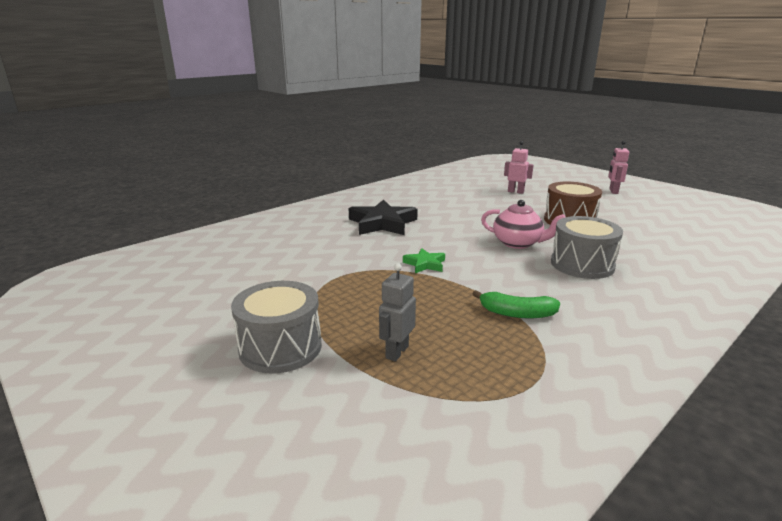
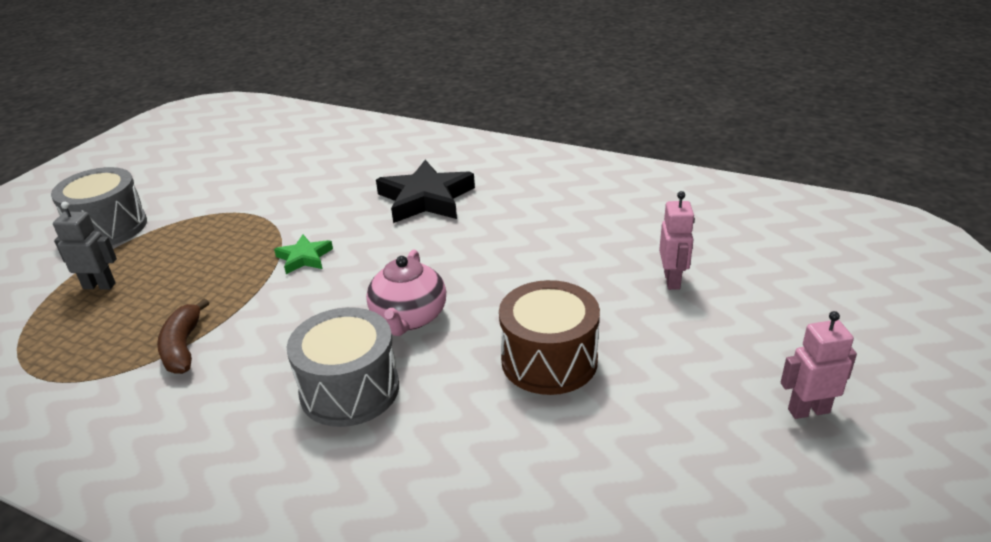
camera: 70 degrees right, 10 degrees up
(516, 313) = (183, 347): green banana -> brown banana

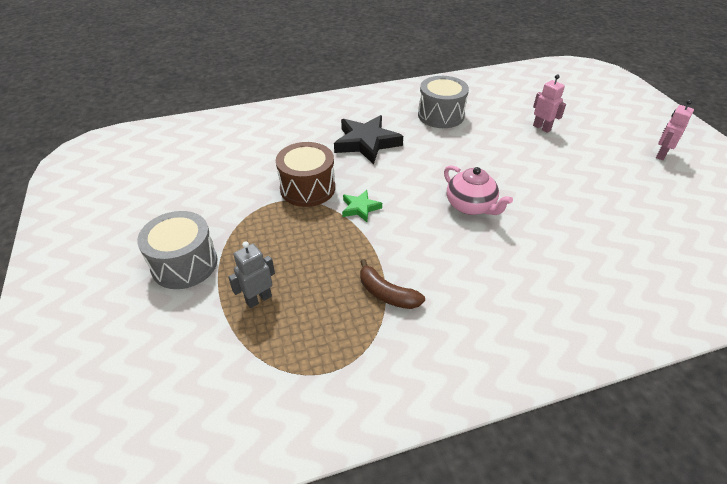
camera: 45 degrees left, 10 degrees up
(350, 390) = (507, 255): grey drum -> grey drum (441, 115)
(549, 360) = (558, 189): brown drum -> brown drum (307, 188)

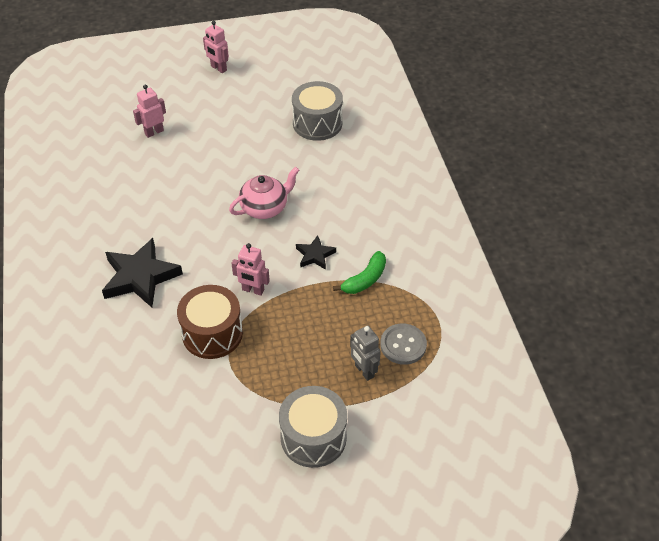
camera: 85 degrees left, 5 degrees up
(293, 334) = (403, 345): none -> grey button
(360, 208) = (253, 290): green star -> pink robot
(386, 294) = (365, 279): brown banana -> green banana
(414, 249) = (315, 255): none -> black star
(441, 115) = (104, 206): grey drum -> grey drum (317, 123)

